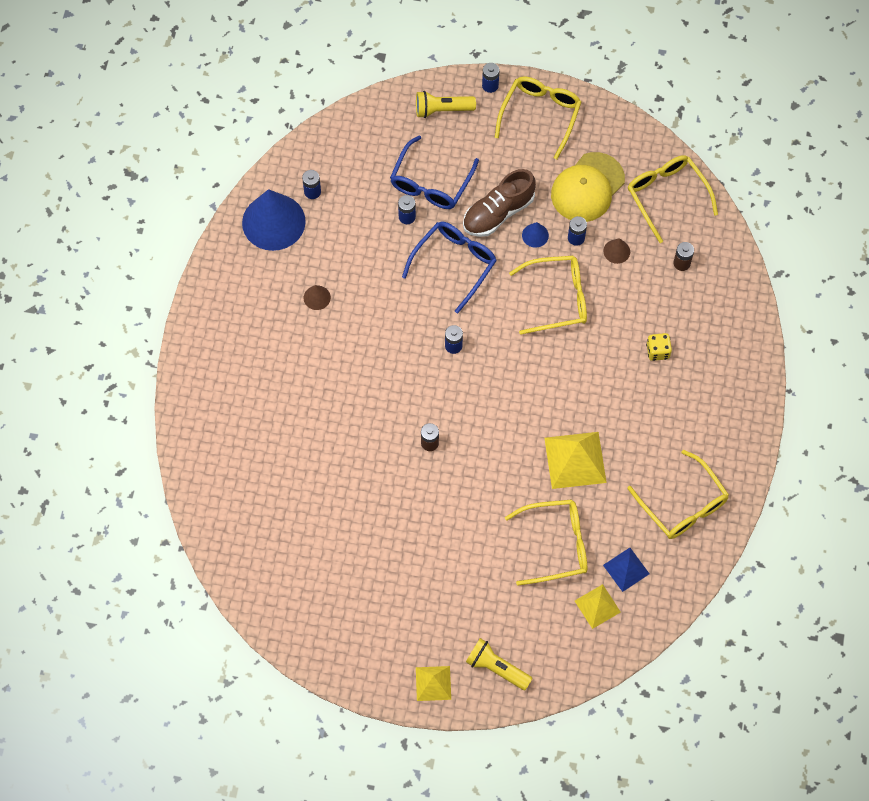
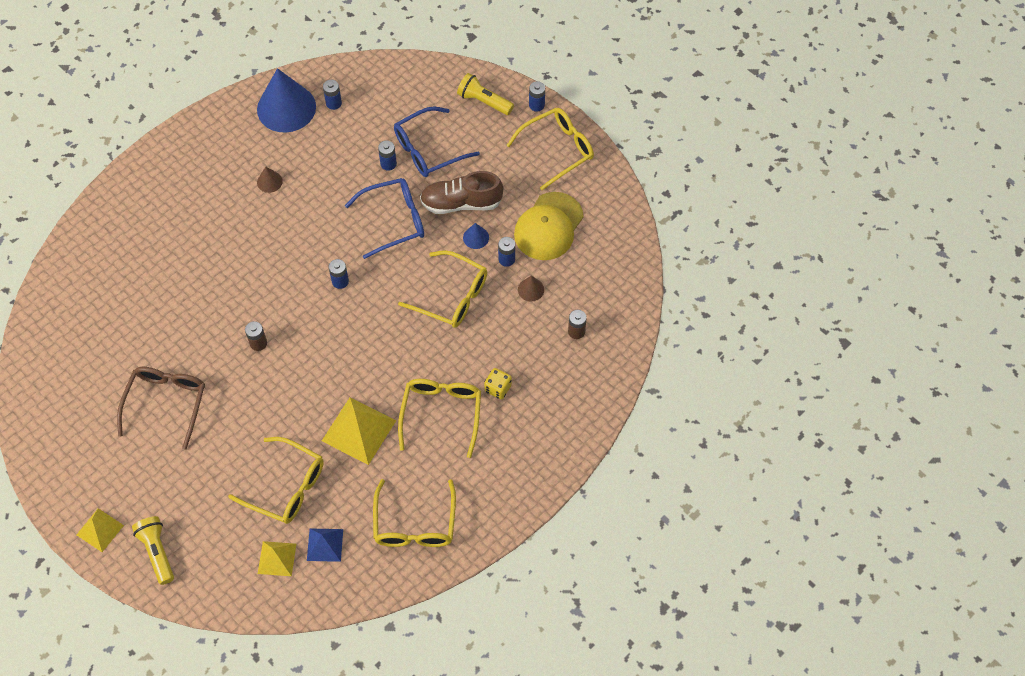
camera: 35 degrees right, 5 degrees down
(396, 545) = (166, 404): none -> brown glasses
(587, 188) = (548, 226): yellow cap -> yellow cap turned 45 degrees counterclockwise
(667, 196) = (608, 272): yellow glasses -> yellow glasses (441, 414)

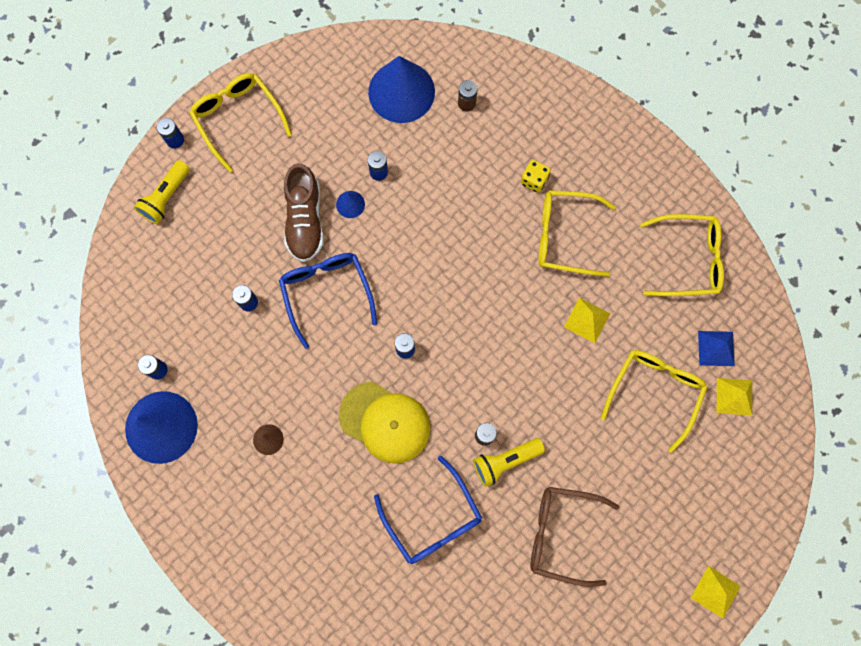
camera: 90 degrees left, 15 degrees up
(157, 552) = (736, 524): yellow flashlight -> yellow flashlight (505, 461)
(359, 430) = (587, 320): yellow pyramid -> yellow pyramid, size x0.60
(429, 149) = (230, 257): blue glasses -> blue glasses (432, 518)
(451, 296) = (424, 229): yellow glasses -> none
(531, 289) = (416, 147): brown cone -> none
(548, 226) = (338, 129): yellow cap -> yellow cap (385, 422)
(587, 277) = (401, 92): none -> blue cone

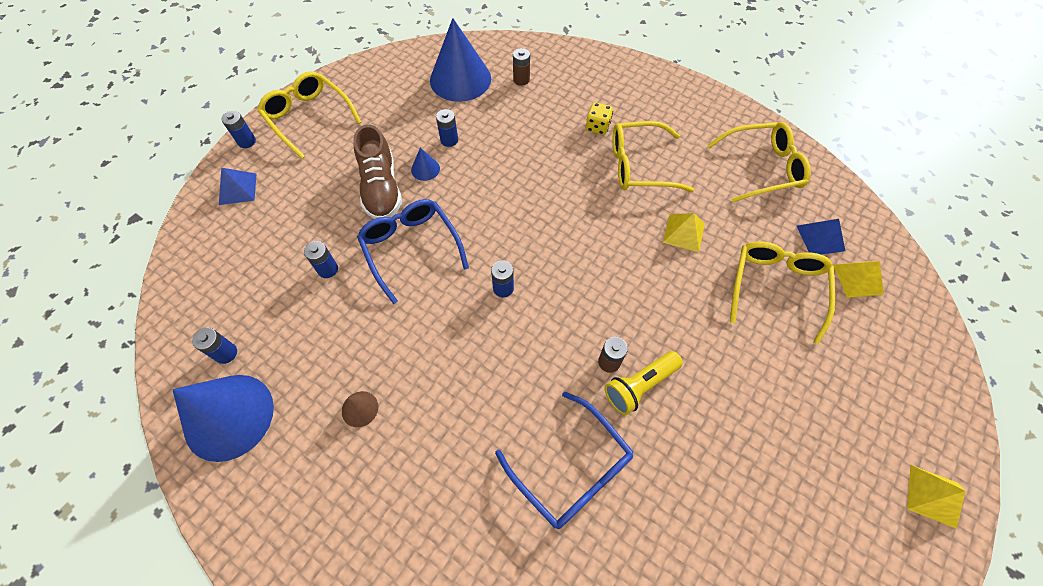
camera: 10 degrees left, 15 degrees down
(166, 197) = (237, 189): yellow flashlight -> blue pyramid
(385, 422) = (494, 366): yellow cap -> none
(562, 534) = (729, 458): brown glasses -> none

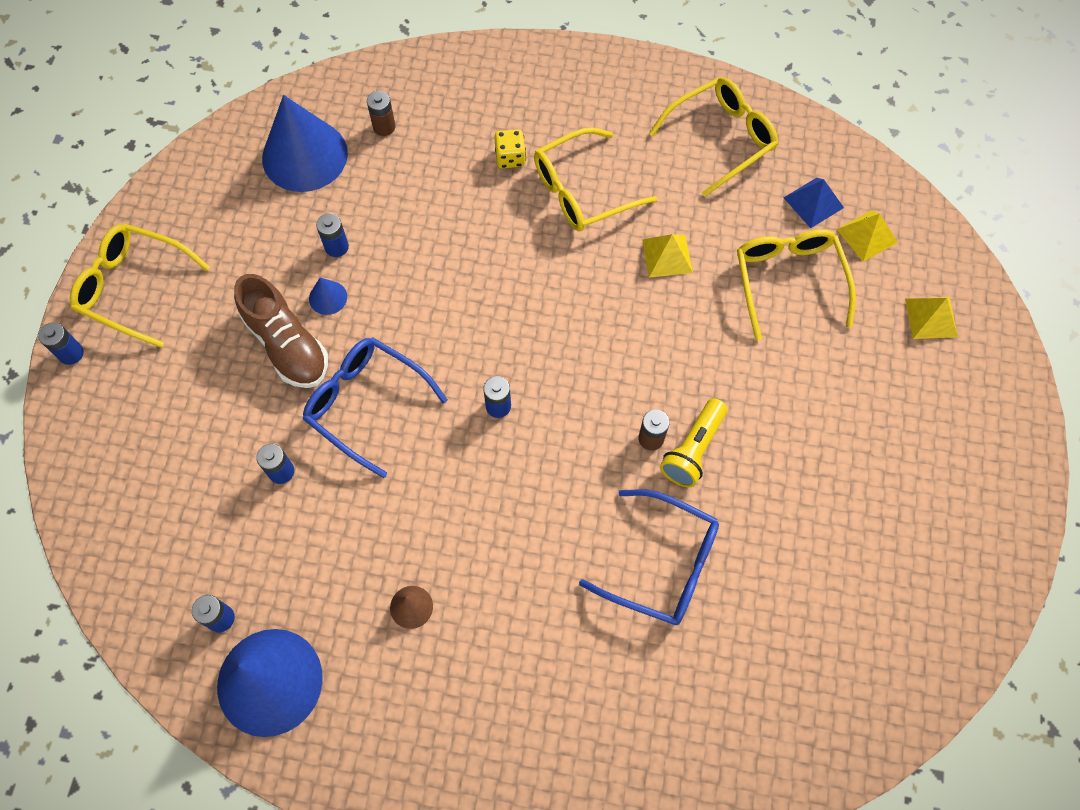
camera: 25 degrees left, 5 degrees up
(237, 189) = (101, 420): blue pyramid -> none
(932, 495) = (1004, 433): yellow pyramid -> yellow pyramid (931, 317)

